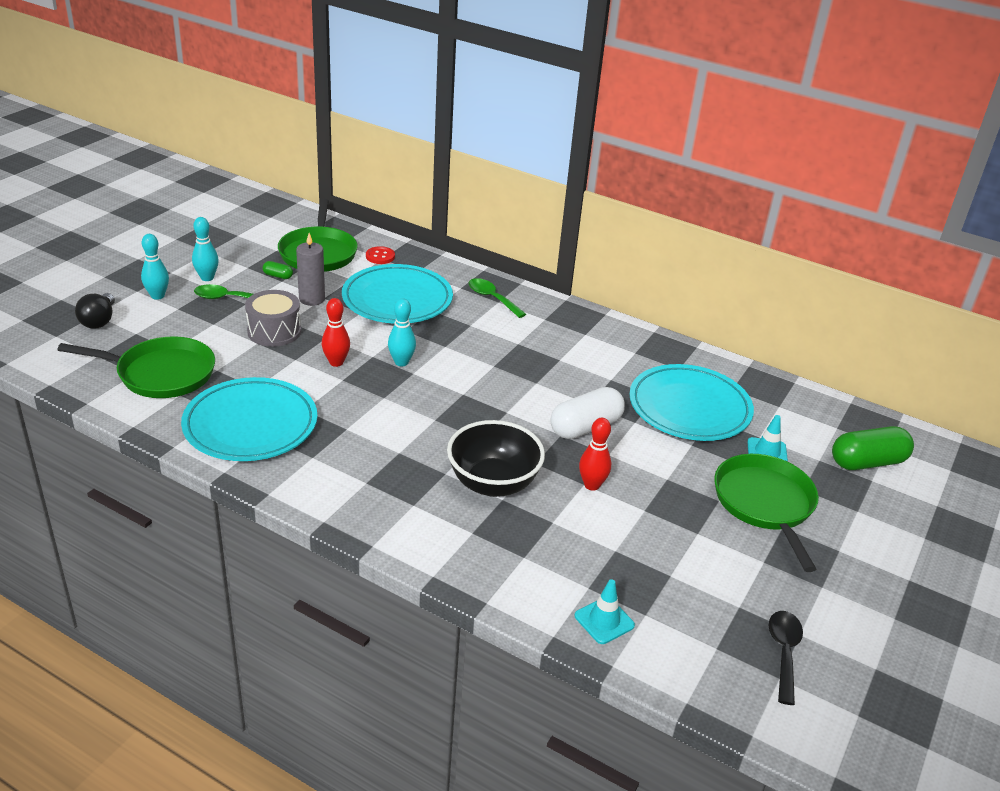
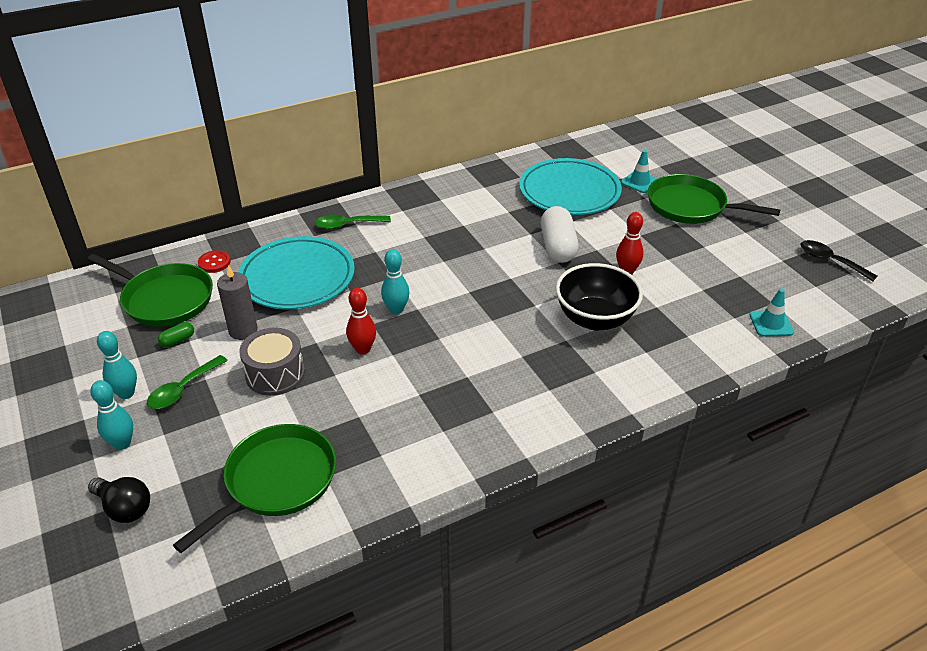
camera: 55 degrees left, 5 degrees up
(250, 425) = (416, 438): turquoise plate -> none
(867, 462) = (673, 150): green capsule -> none

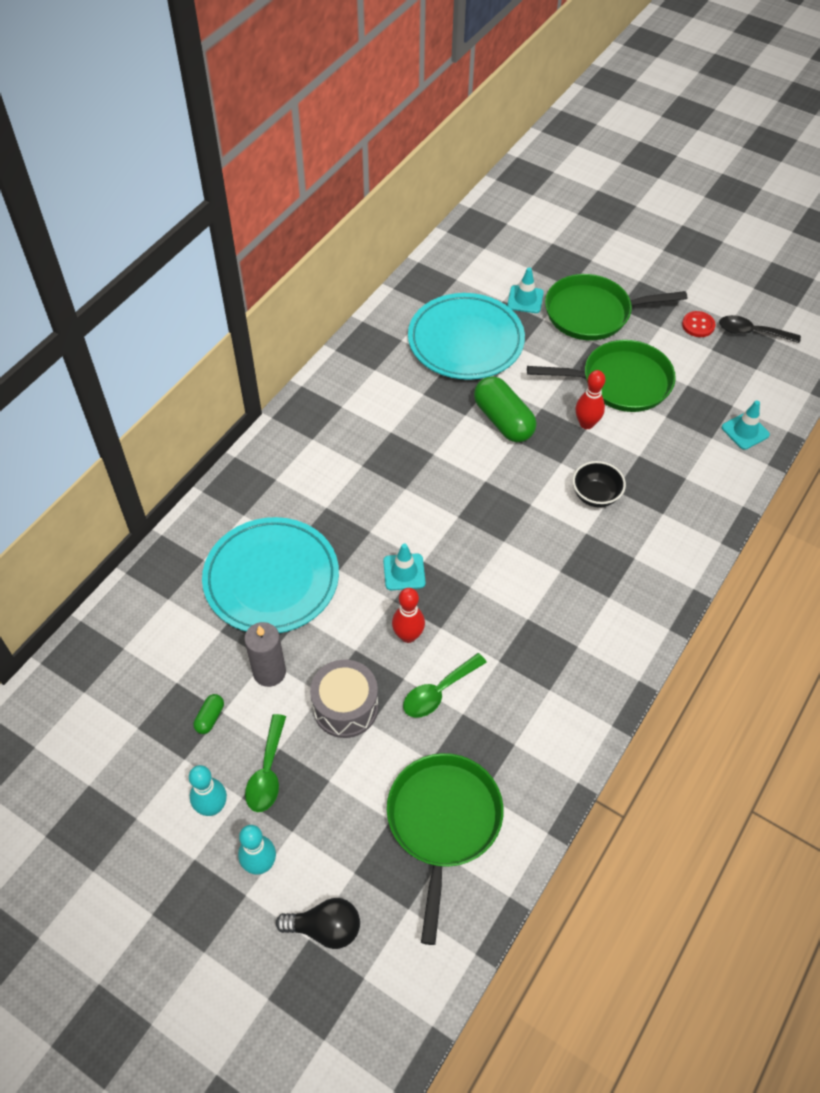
camera: 30 degrees left, 15 degrees up
(165, 299) = (149, 674): green pan -> green pan (621, 382)
(214, 263) = (163, 601): red button -> red button (698, 325)
(347, 225) = (269, 484): green spoon -> green spoon (438, 692)
(396, 310) = (404, 572): turquoise bowling pin -> turquoise traffic cone
(558, 247) = (503, 420): white capsule -> green capsule
(595, 319) = (595, 496): black bowl -> black bowl, size x0.59

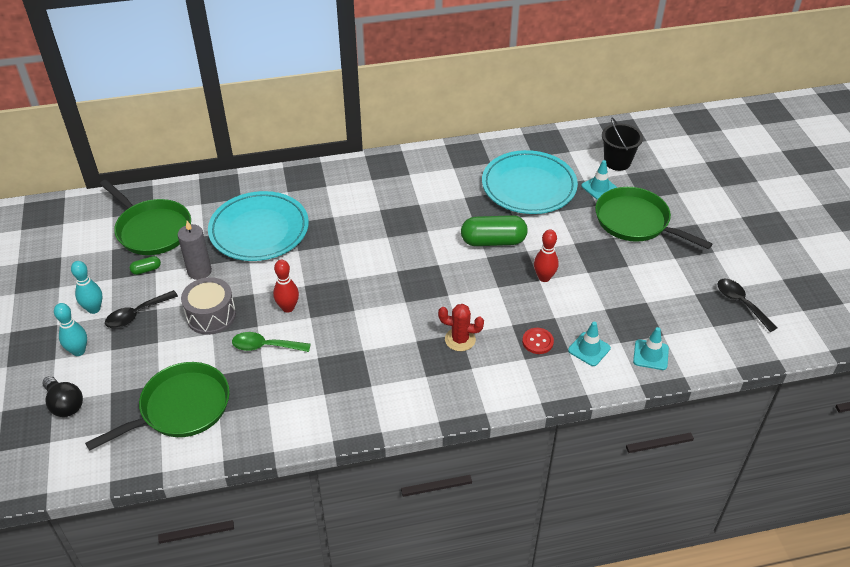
camera: 45 degrees right, 10 degrees down
(267, 772) = (137, 314): green spoon -> black spoon
(404, 572) = (329, 276): turquoise traffic cone -> turquoise traffic cone (589, 349)
(503, 420) = (493, 241): green capsule -> green capsule turned 75 degrees clockwise
(509, 262) = (617, 162): none -> black bucket
(593, 539) = (460, 339): none -> red cactus
(595, 496) = (494, 318): black bowl -> none
(621, 382) = (600, 270): green pan -> green pan (152, 230)
(698, 325) = (704, 274): red button -> red button (537, 342)

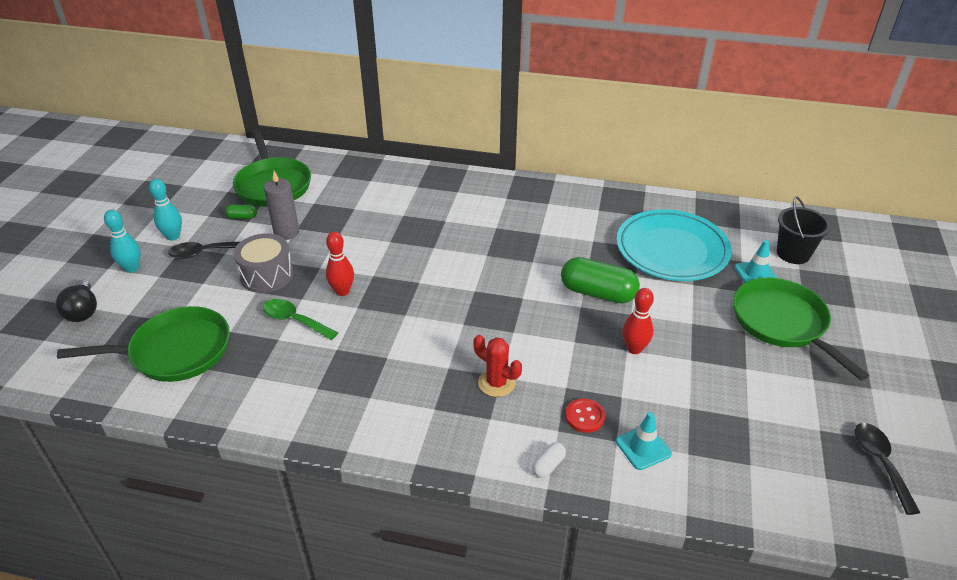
camera: 25 degrees right, 5 degrees down
(259, 230) = (366, 213): turquoise plate -> none
(532, 386) = (548, 465): none -> white capsule
(650, 355) = (720, 483): turquoise traffic cone -> none

